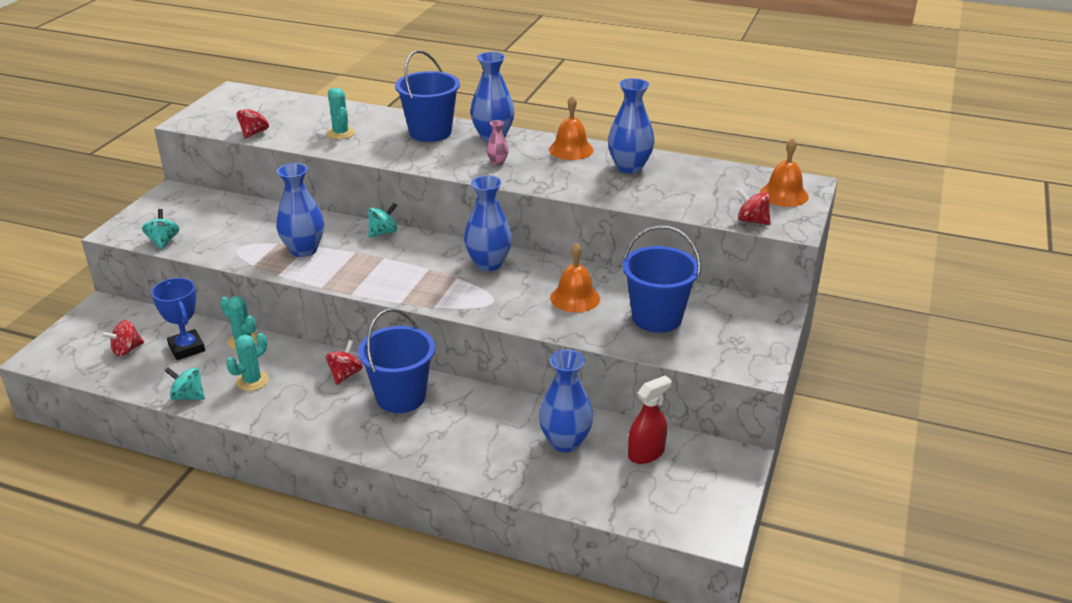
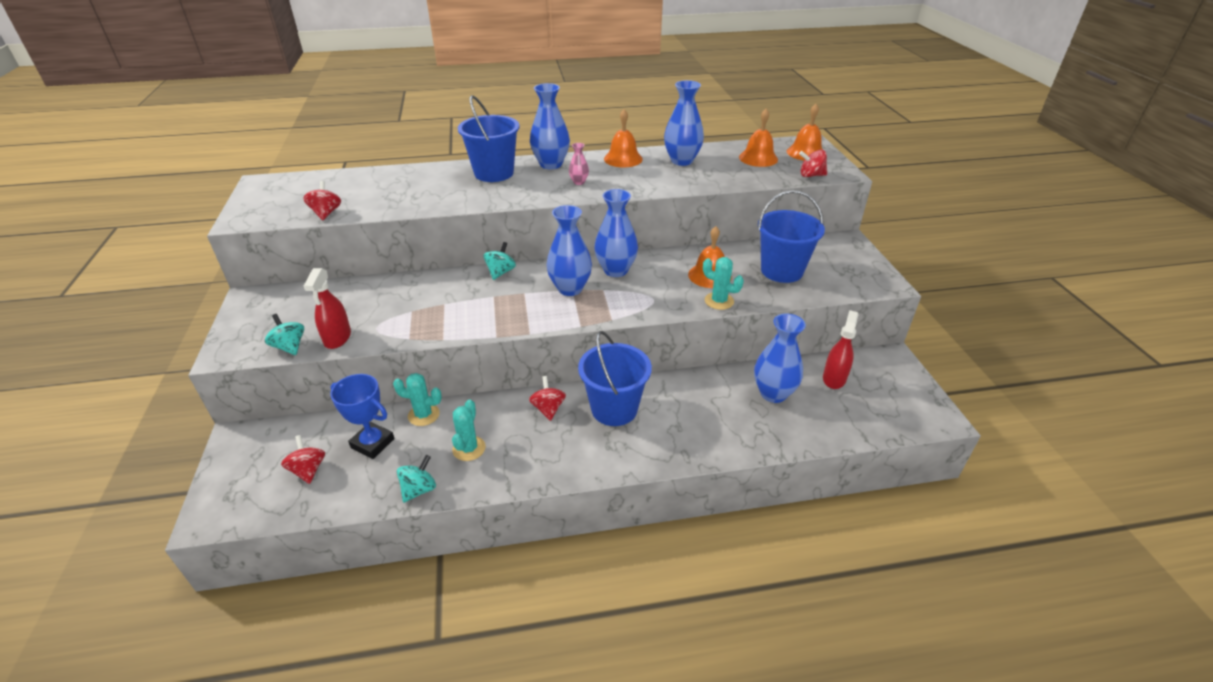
camera: 30 degrees left, 5 degrees up
(126, 350) = (308, 470): red spinning top -> red spinning top turned 135 degrees clockwise
(188, 396) = (419, 489): turquoise spinning top -> turquoise spinning top turned 135 degrees clockwise
(202, 246) = (337, 338): none -> red spray bottle
(304, 250) = (444, 309): blue vase -> blue vase (570, 289)
(341, 133) = (413, 193): turquoise cactus -> turquoise cactus (719, 301)
(718, 186) = (758, 158): none -> orange bell

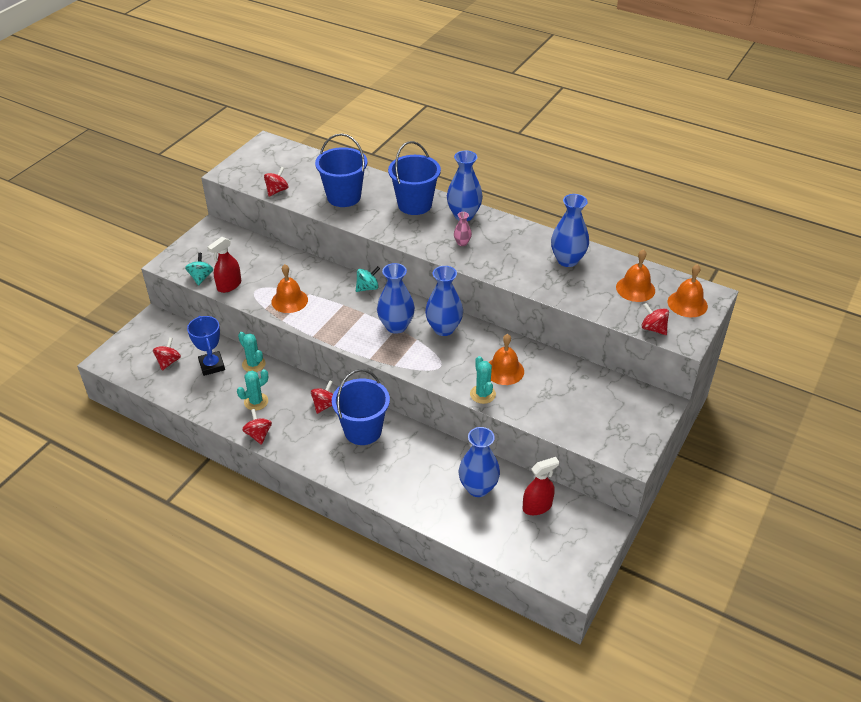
camera: 40 degrees right, 5 degrees up
(419, 489) = (208, 409): turquoise spinning top -> none
(510, 479) = (258, 434): none -> red spinning top
(623, 159) = (524, 235): orange bell -> orange bell (289, 300)
(781, 271) = (564, 398): blue bucket -> blue bucket (344, 197)

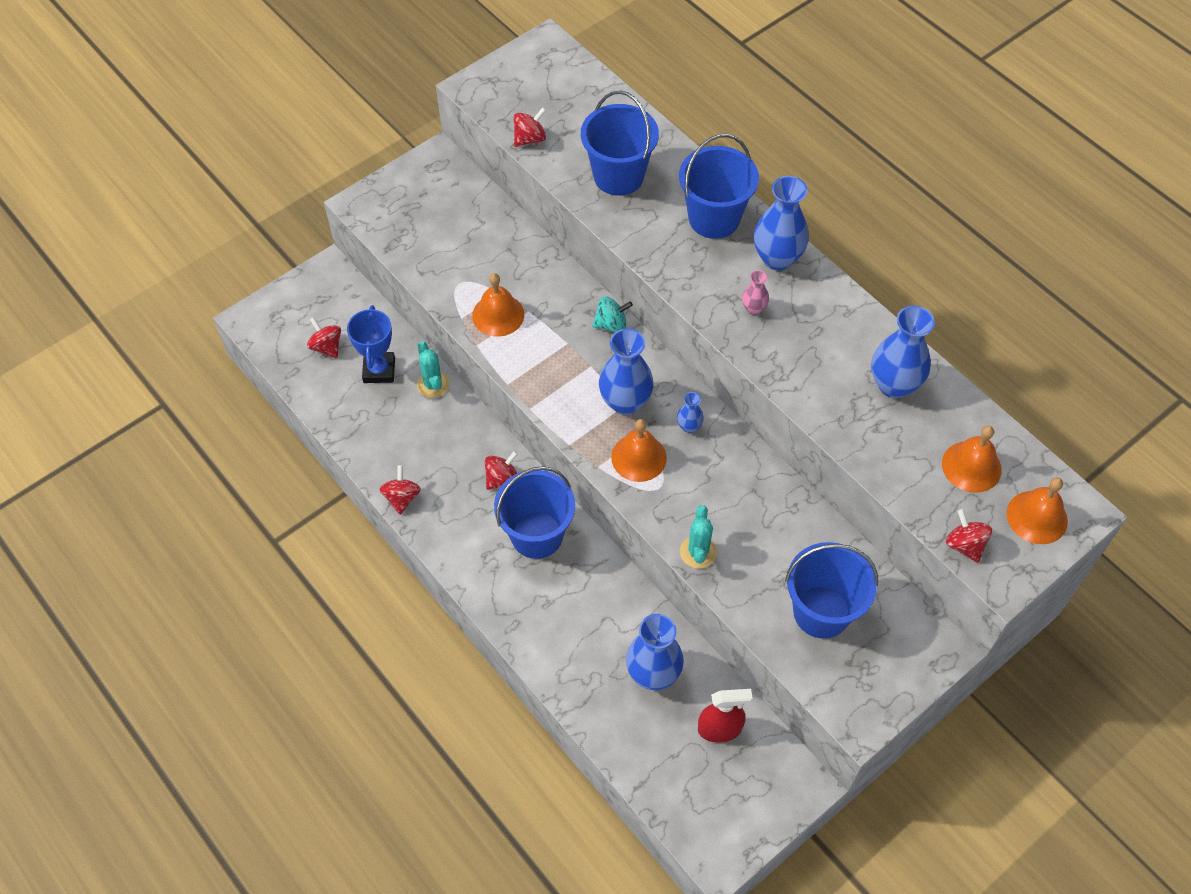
camera: 20 degrees right, 15 degrees up
(168, 362) = (327, 347): red spinning top -> red spinning top turned 75 degrees counterclockwise
(201, 277) = (395, 240): turquoise spinning top -> none
(229, 285) = (427, 265): red spray bottle -> none
(256, 402) = (416, 445): turquoise cactus -> none
(444, 329) = (689, 426): blue vase -> blue vase, size x0.49
(504, 370) = (744, 523): orange bell -> orange bell (639, 457)
(577, 405) = (821, 612): none -> blue bucket

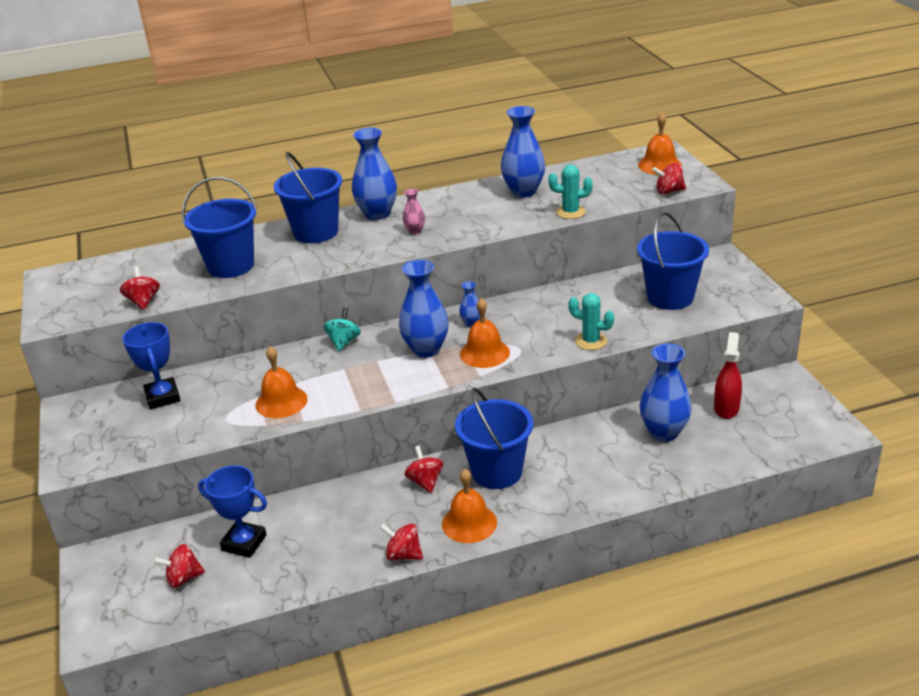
camera: 65 degrees left, 25 degrees down
(433, 384) = (290, 507): turquoise cactus -> turquoise cactus (570, 212)
(473, 220) = (163, 397): none -> blue trophy
(971, 466) = (608, 178): orange bell -> orange bell (469, 523)

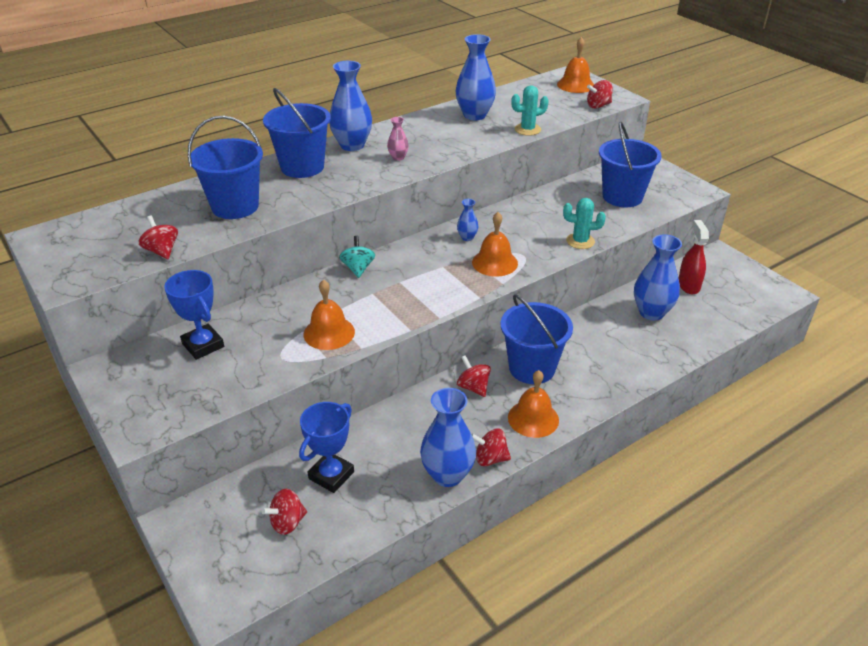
camera: 20 degrees left, 5 degrees up
(244, 543) = (331, 475): blue trophy -> blue trophy turned 60 degrees counterclockwise
(426, 349) = (440, 266): blue vase -> blue vase (447, 475)

